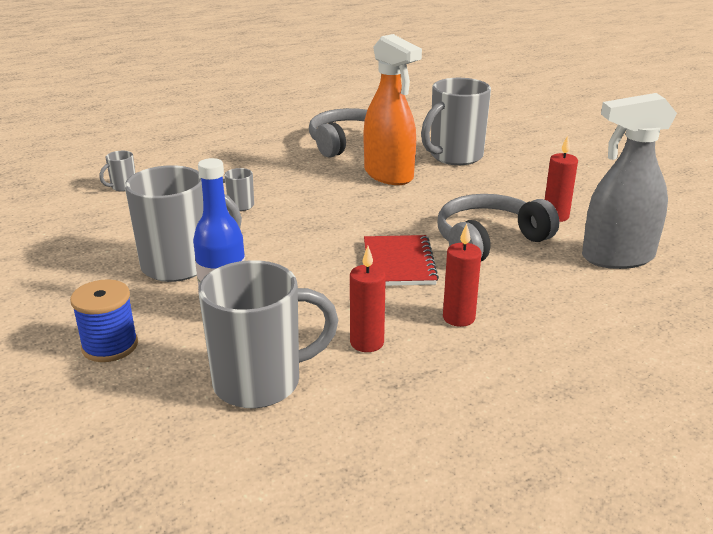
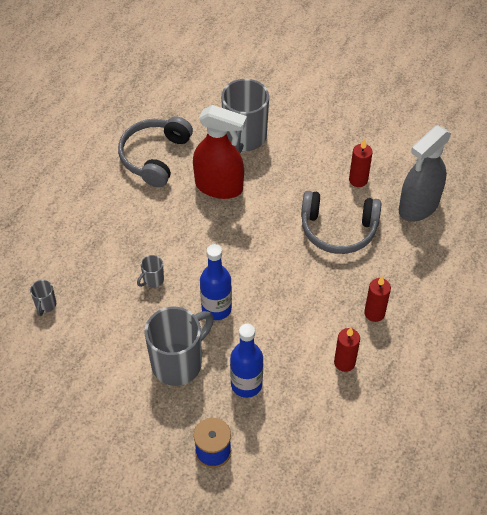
camera: 35 degrees left, 25 degrees up
(261, 382) = (318, 425): grey mug -> none
(274, 245) = (216, 308): none -> blue bottle
(389, 175) = (219, 187): orange spray bottle -> red spray bottle
(398, 263) = (305, 282): red notebook -> none
(488, 241) = (338, 230): grey headphones -> grey headphones turned 105 degrees counterclockwise

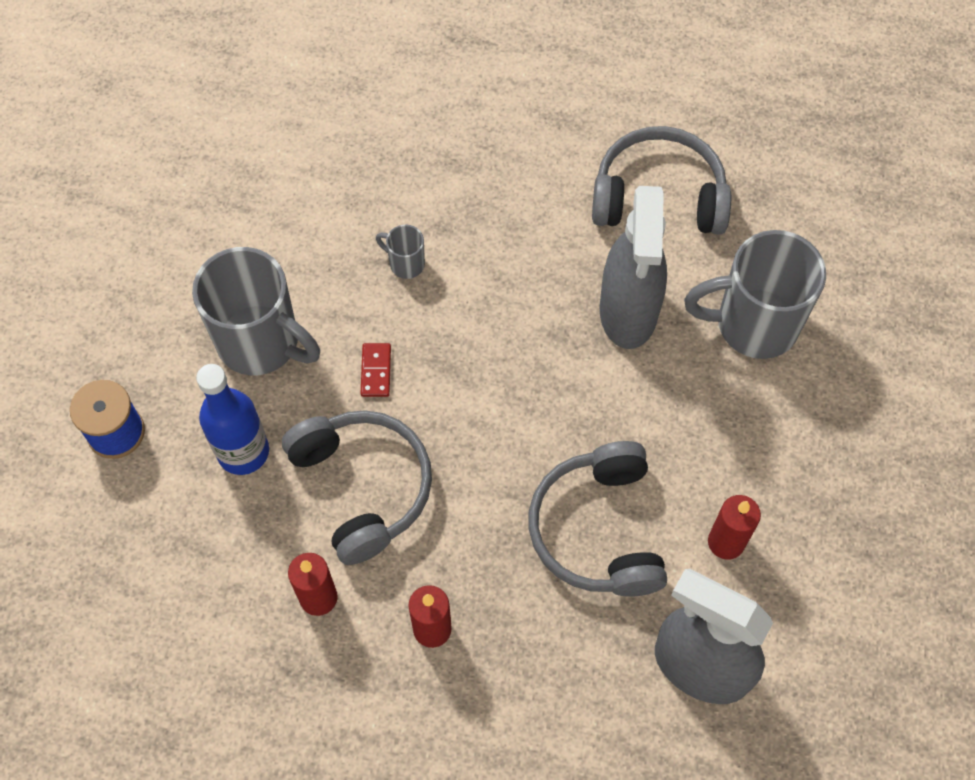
camera: 75 degrees right, 10 degrees up
(45, 305) = (320, 133): grey mug -> none
(216, 308) = (376, 371): blue bottle -> red domino
(219, 187) = (628, 311): red spray bottle -> grey spray bottle
(285, 328) = (363, 486): none -> grey headphones

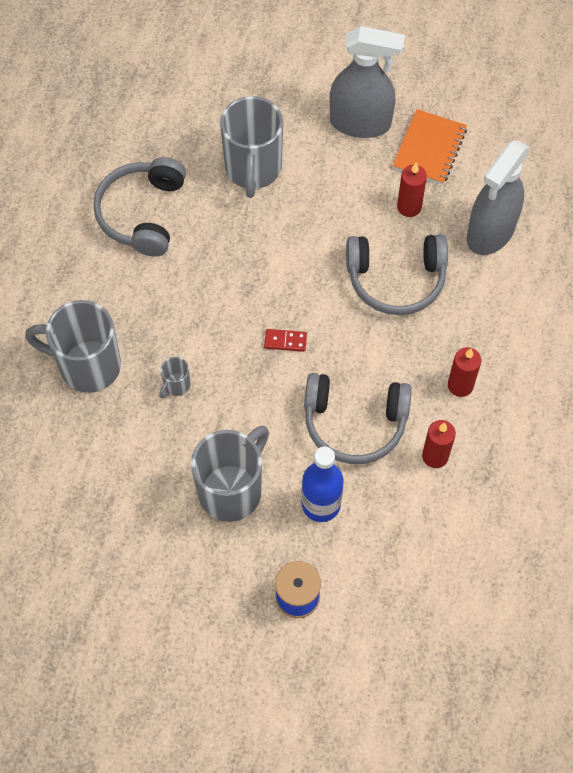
camera: 85 degrees left, 0 degrees up
(363, 486) = (354, 423): grey headphones -> grey headphones turned 150 degrees counterclockwise
(376, 371) = (264, 411): red domino -> red domino (285, 341)
(426, 161) = (87, 366): none -> grey mug
(628, 311) = (234, 243): grey spray bottle -> grey spray bottle (361, 123)
(838, 567) = (429, 148): none -> orange notebook

